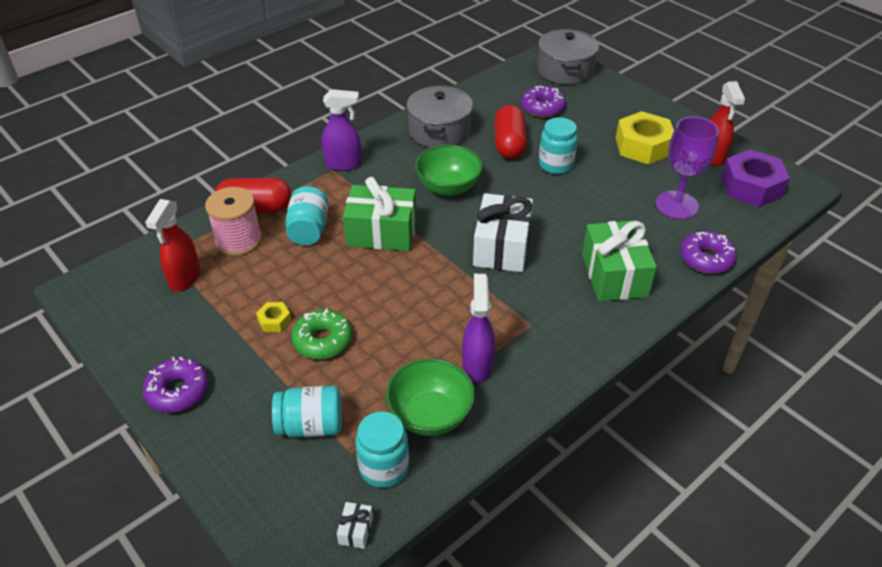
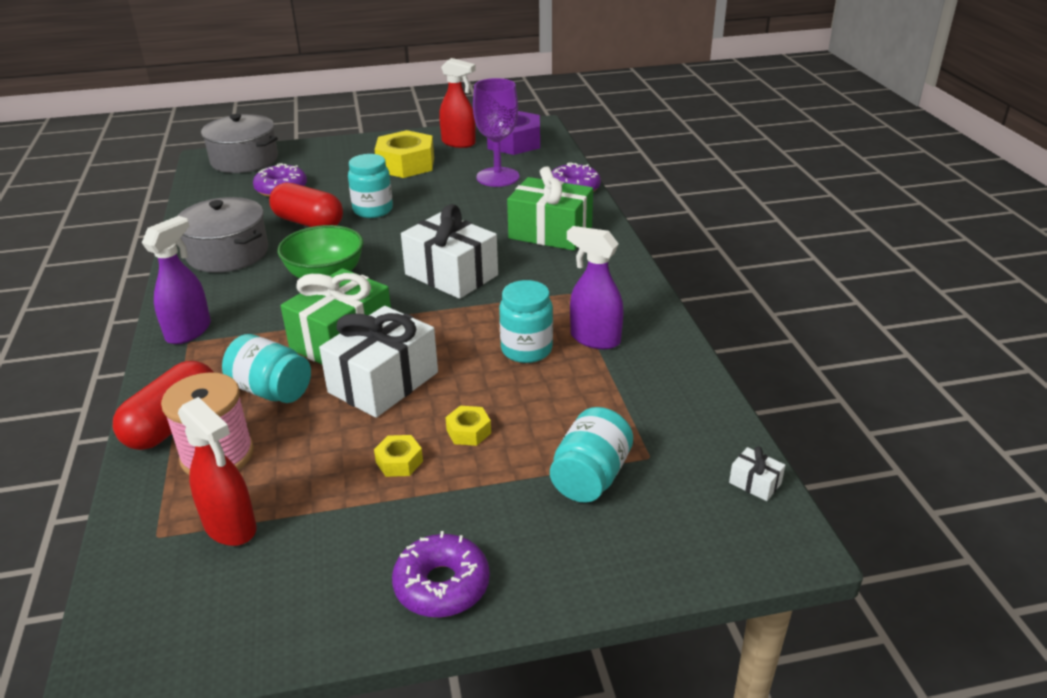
camera: 60 degrees left, 10 degrees down
(322, 340) = (468, 431): green donut -> yellow nut
(348, 275) = (383, 382): none -> white gift
(384, 467) = (685, 439): turquoise jar -> turquoise jar (526, 350)
(430, 415) = (637, 388): green bowl -> none

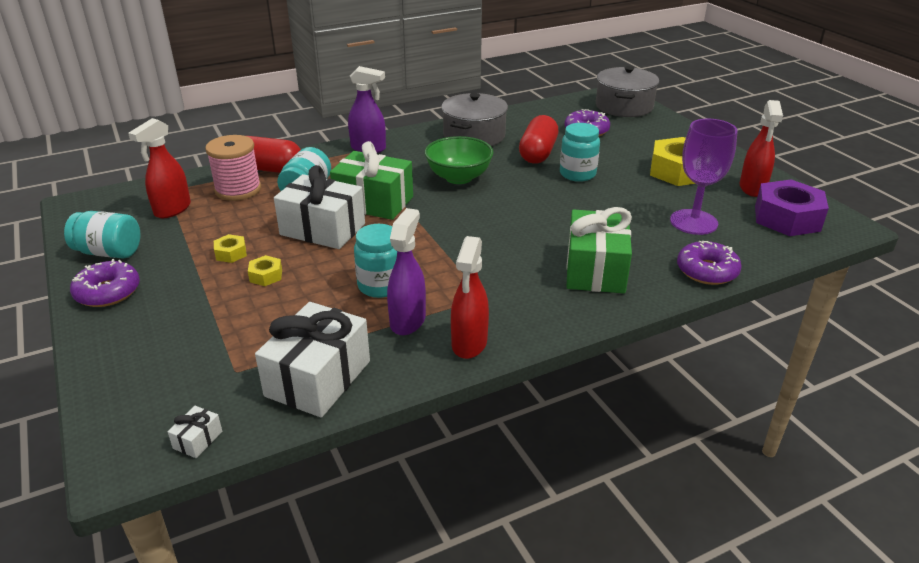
camera: 75 degrees right, 0 degrees up
(451, 275) = (487, 230): white gift -> white gift (318, 378)
(590, 477) = (211, 341): turquoise jar -> turquoise jar (109, 252)
(640, 310) = (469, 344): none -> red spray bottle

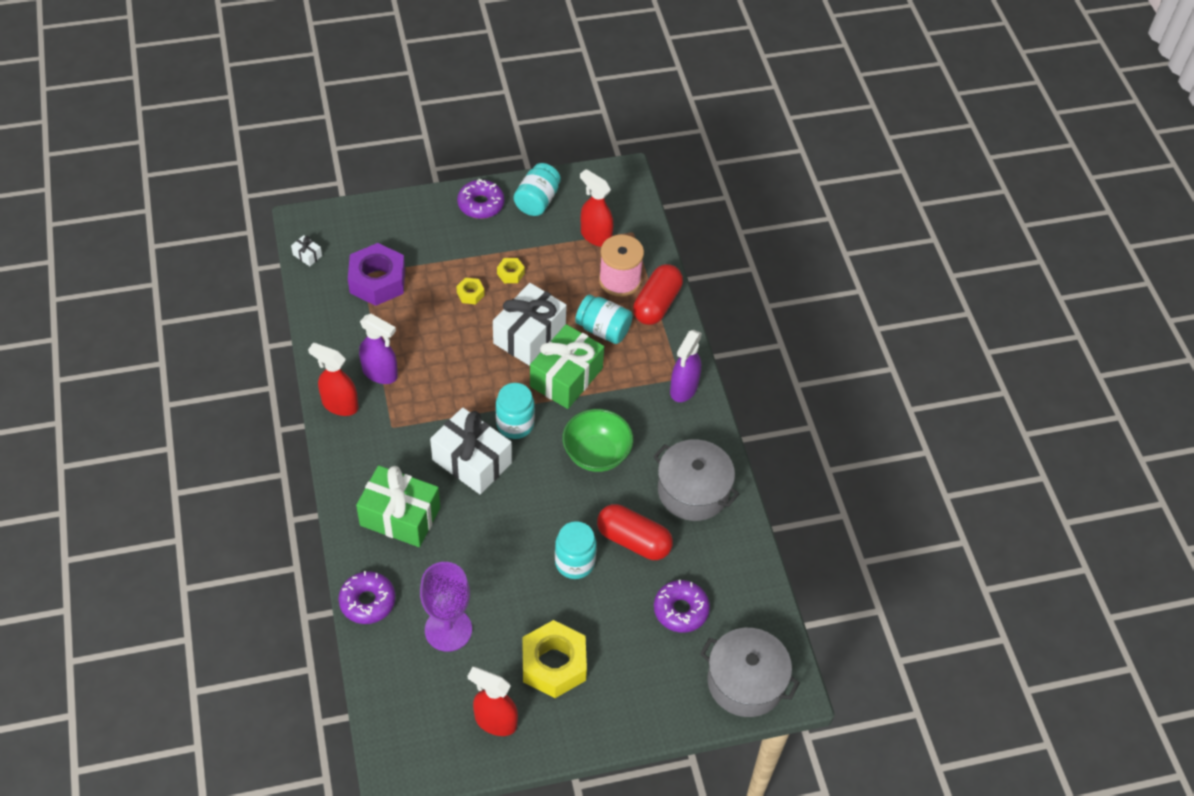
camera: 100 degrees right, 20 degrees up
(318, 378) = (338, 315): white gift -> white gift (472, 461)
(380, 286) = (431, 363): turquoise jar -> turquoise jar (515, 424)
(787, 218) = (427, 721): purple nut -> purple nut (377, 281)

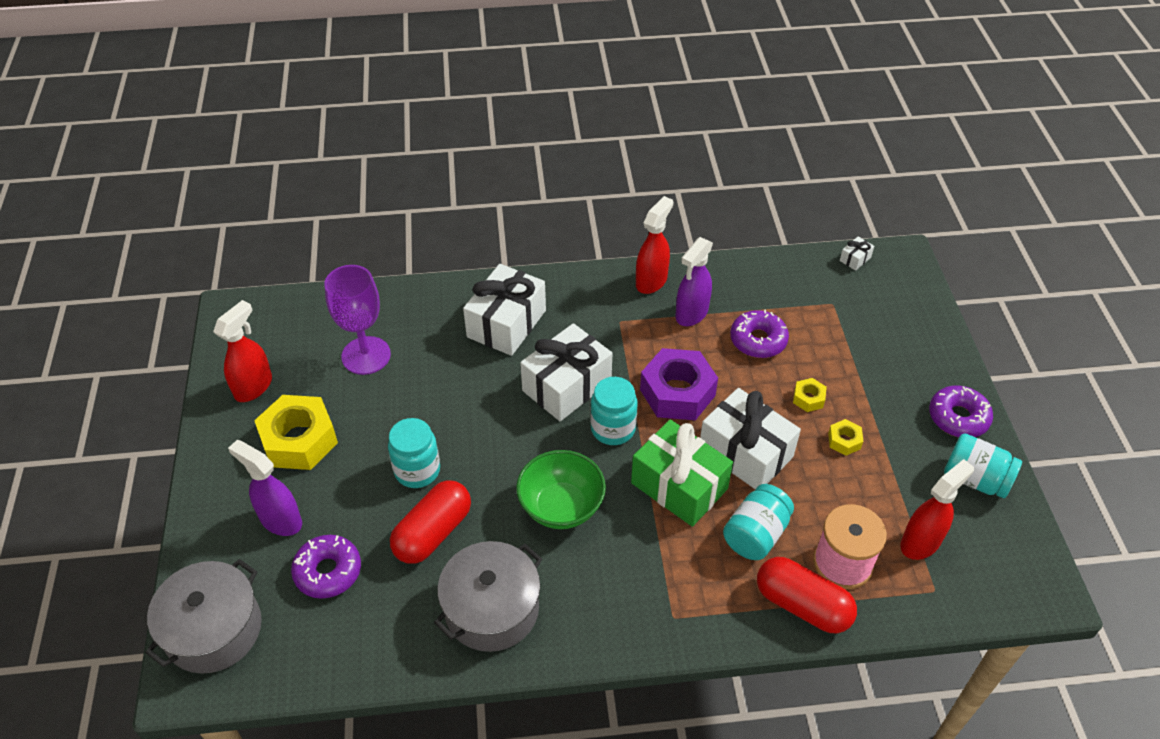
camera: 100 degrees right, 5 degrees down
(367, 601) = (414, 296): purple donut -> purple donut (758, 340)
(377, 281) = (822, 315): purple nut -> purple nut (677, 392)
(400, 516) = (506, 323): green gift -> white gift
(683, 389) = (654, 620): purple spray bottle -> purple spray bottle (280, 520)

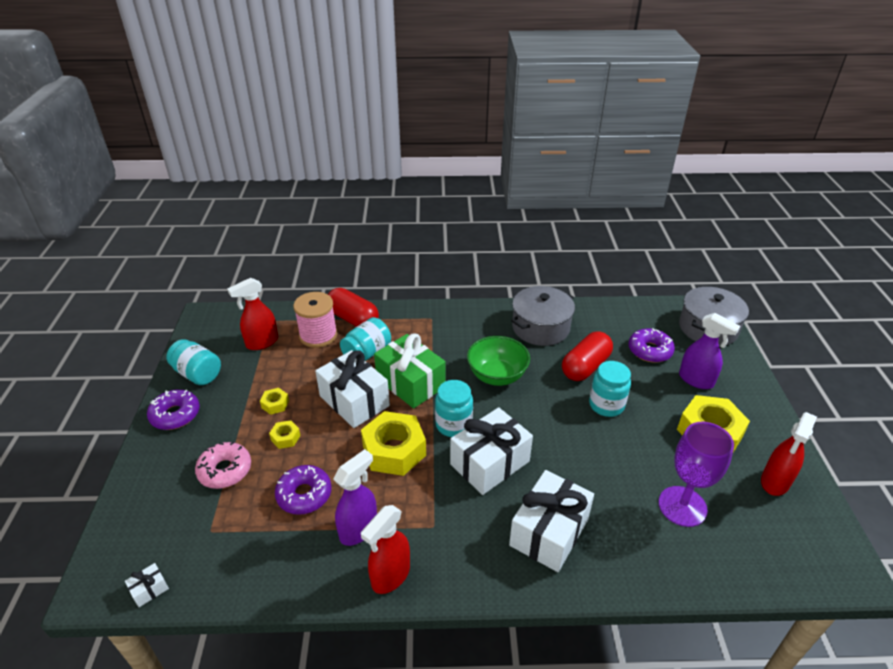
camera: 175 degrees left, 10 degrees down
(677, 392) = (394, 450): purple nut -> yellow nut
(855, 358) = (225, 470): none -> pink donut

